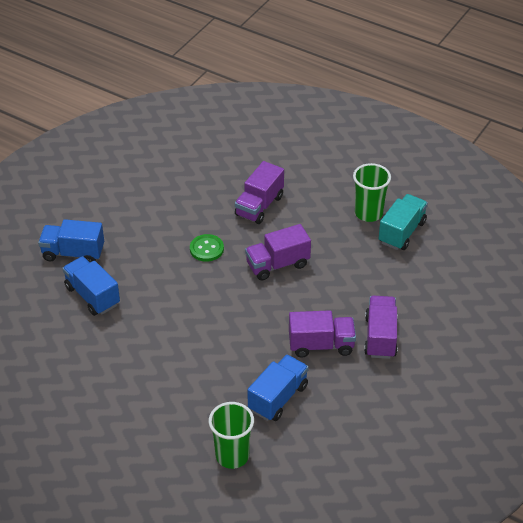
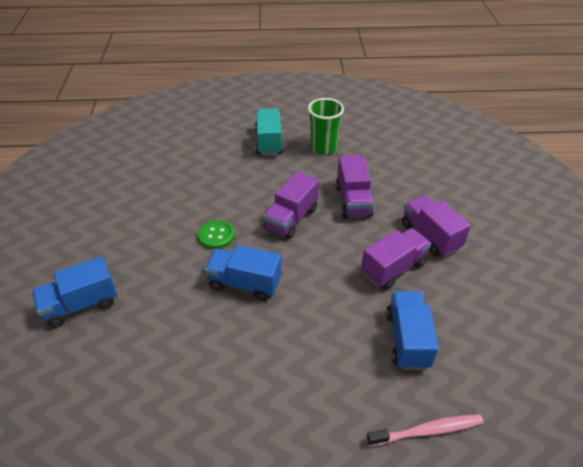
camera: 35 degrees left, 0 degrees up
(92, 296) = (135, 339): blue truck -> blue truck (244, 283)
(232, 456) = (427, 430): green cup -> pink toothbrush
(259, 206) = (231, 179): purple truck -> purple truck (353, 201)
(402, 232) = (361, 150): turquoise truck -> turquoise truck (268, 142)

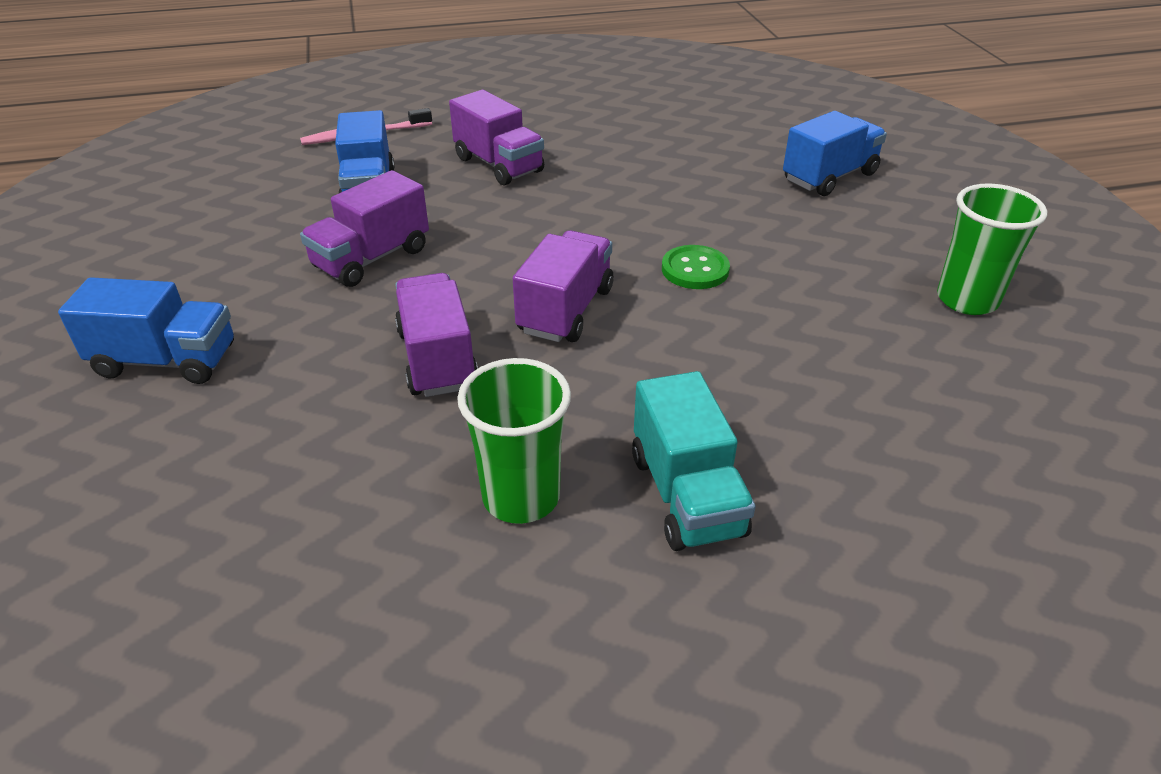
camera: 170 degrees right, 5 degrees down
(99, 199) = (967, 300): none -> green cup
(244, 283) = (613, 218): blue truck -> blue truck (166, 361)
(430, 236) = (286, 312): purple truck -> purple truck (499, 165)

